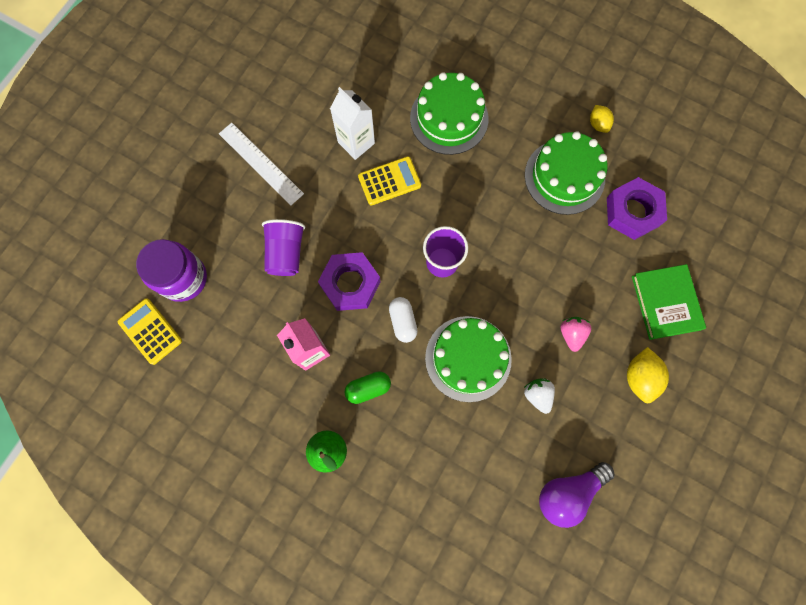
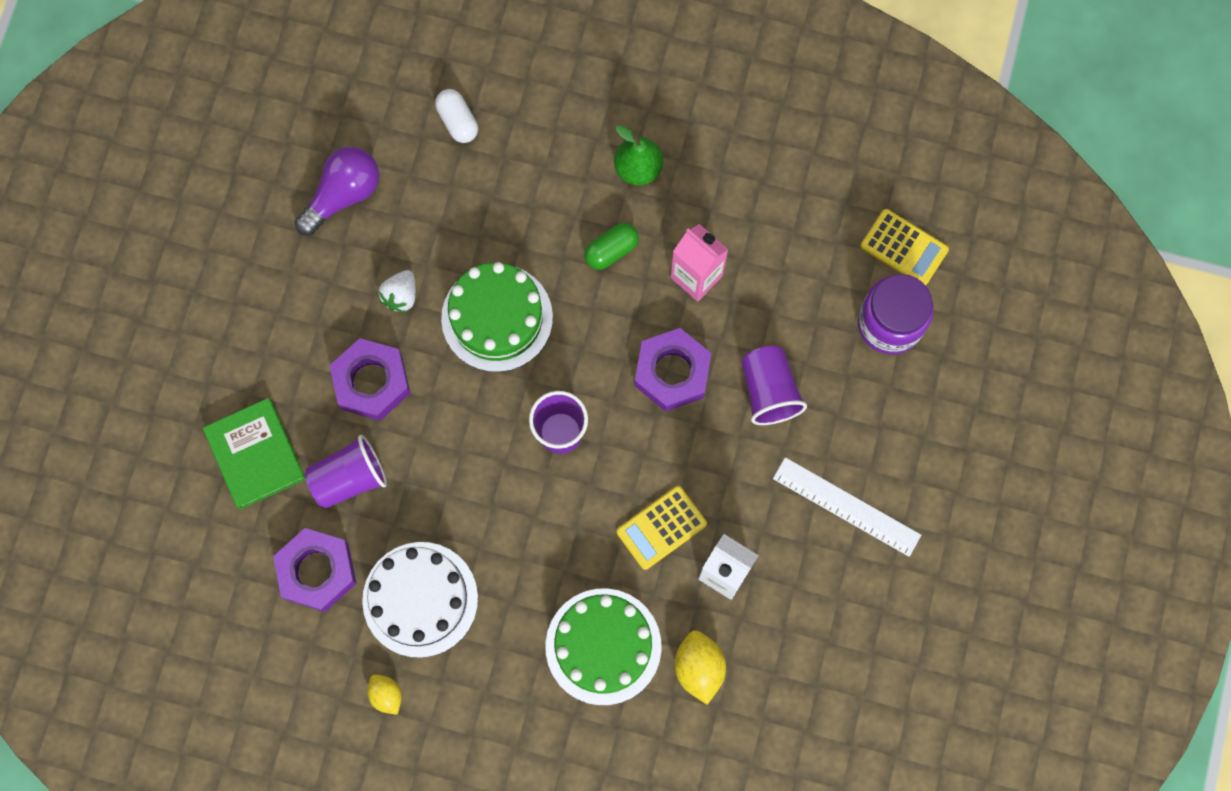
camera: 165 degrees right, 0 degrees up
(403, 321) = (591, 342): white capsule -> white capsule (457, 121)
(537, 395) = (401, 296): white strawberry -> white strawberry turned 60 degrees clockwise
(564, 176) = (420, 599): green cake -> white cake
(571, 334) = (371, 382): pink strawberry -> purple nut
(599, 269) = (349, 478): none -> purple cup
(639, 377) = (276, 350): yellow lemon -> yellow lemon (699, 668)

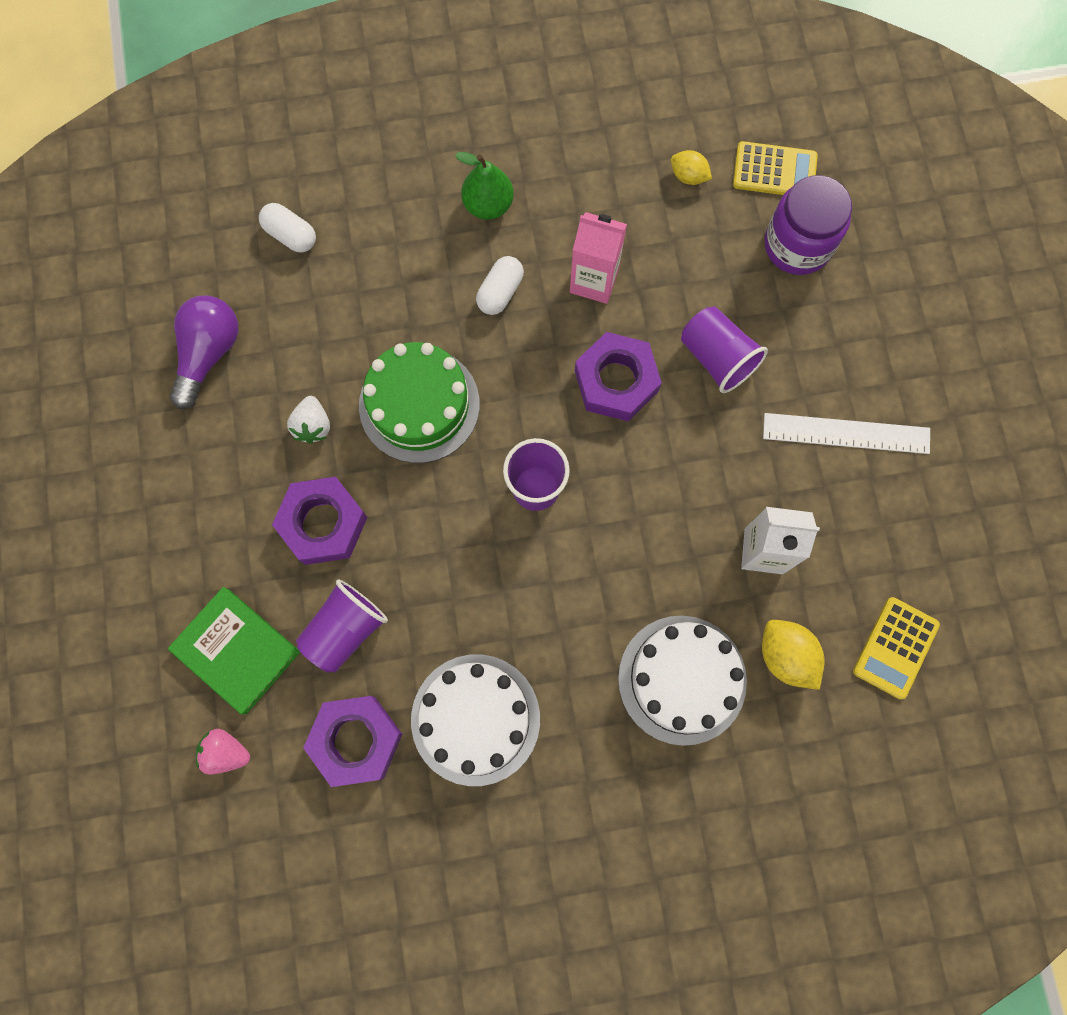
camera: 25 degrees left, 0 degrees up
(211, 532) = (226, 752): none -> pink strawberry
(386, 695) = (487, 834): yellow lemon -> yellow lemon (688, 176)
(603, 646) = (682, 679): green cake -> white cake
(611, 250) = (500, 292): green capsule -> white capsule
(661, 528) = (680, 535): yellow calculator -> yellow calculator (895, 648)

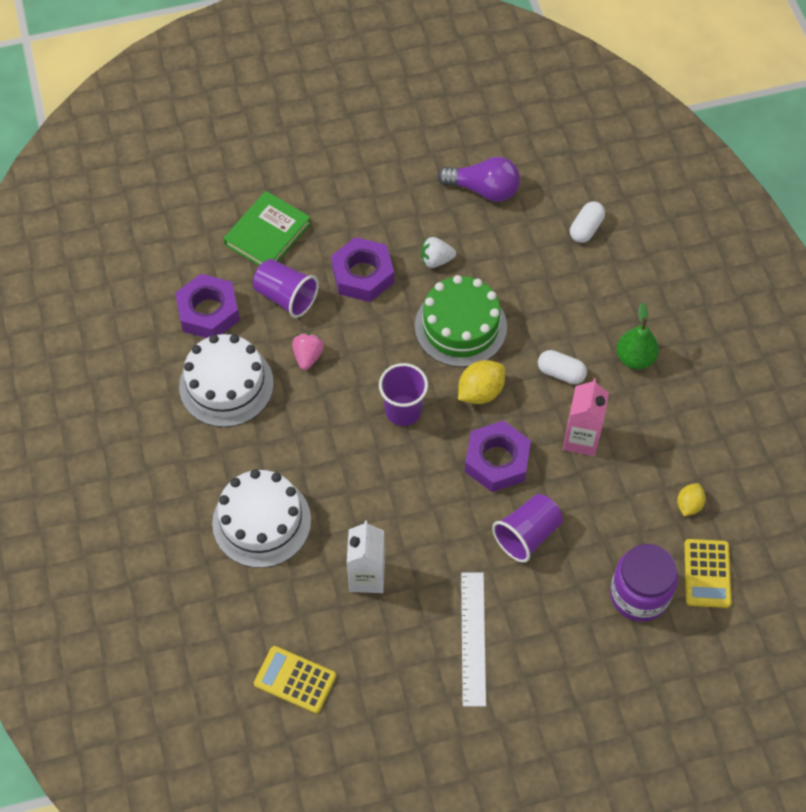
camera: 85 degrees right, 15 degrees down
(226, 752) = (198, 236): pink strawberry -> pink strawberry (308, 356)
(786, 656) = (283, 596): yellow lemon -> yellow lemon (480, 392)

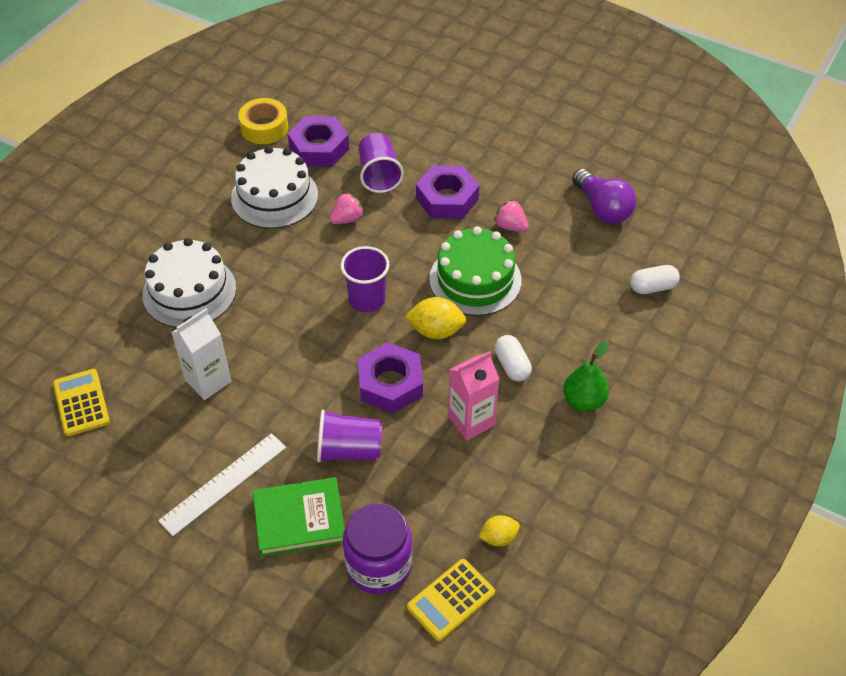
camera: 45 degrees right, 10 degrees down
(139, 330) = (264, 128): none -> yellow tape
(267, 234) = (415, 131): green book -> green book (299, 519)
(436, 260) = (510, 226): white strawberry -> pink strawberry

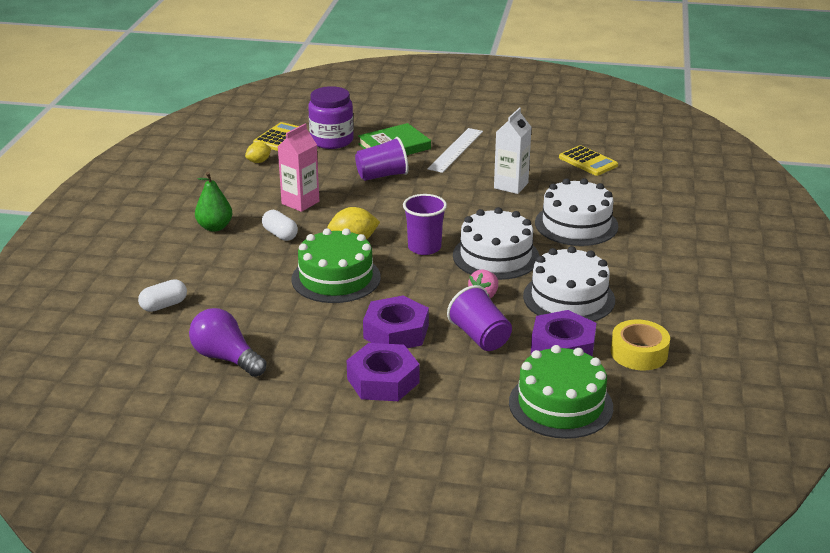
camera: 160 degrees right, 20 degrees down
(303, 267) = (495, 256): none -> white cake
(358, 101) = (560, 404): none -> green cake
(390, 384) = (373, 208): purple nut -> purple nut (383, 380)
(510, 226) = (319, 323): pink strawberry -> none

